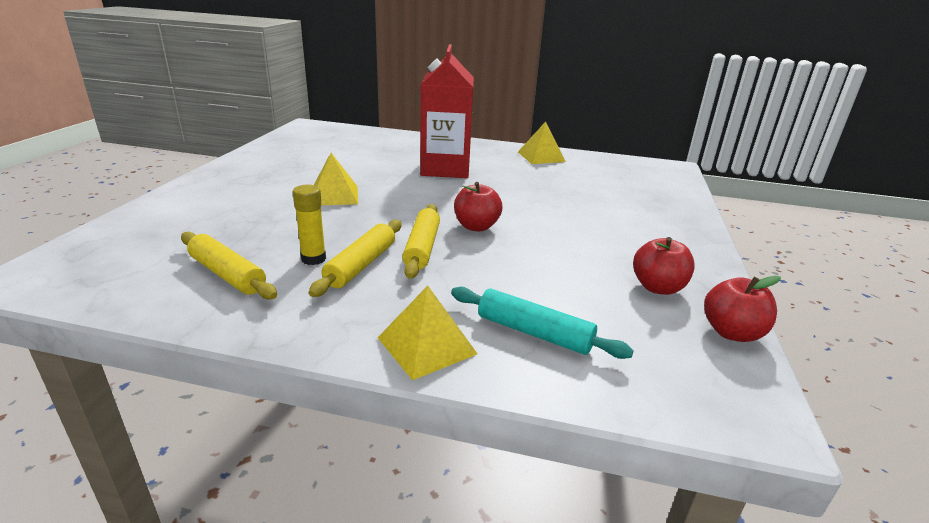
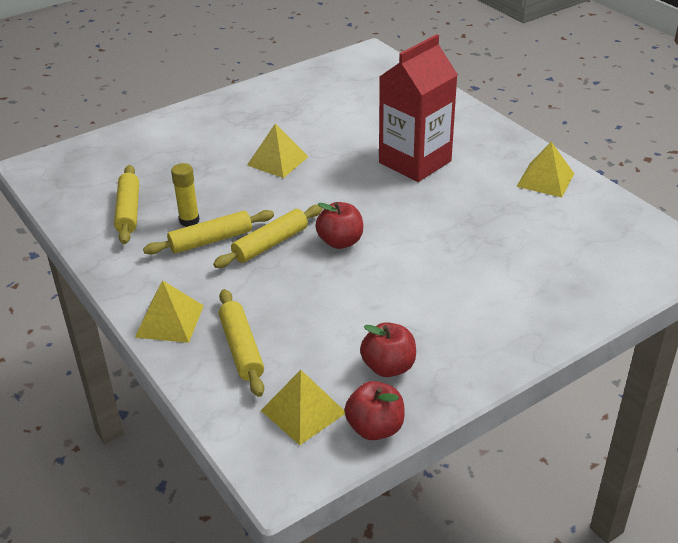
camera: 45 degrees right, 10 degrees up
(534, 333) = (241, 349): turquoise rolling pin -> yellow rolling pin
(668, 352) = (303, 411): none -> yellow pyramid

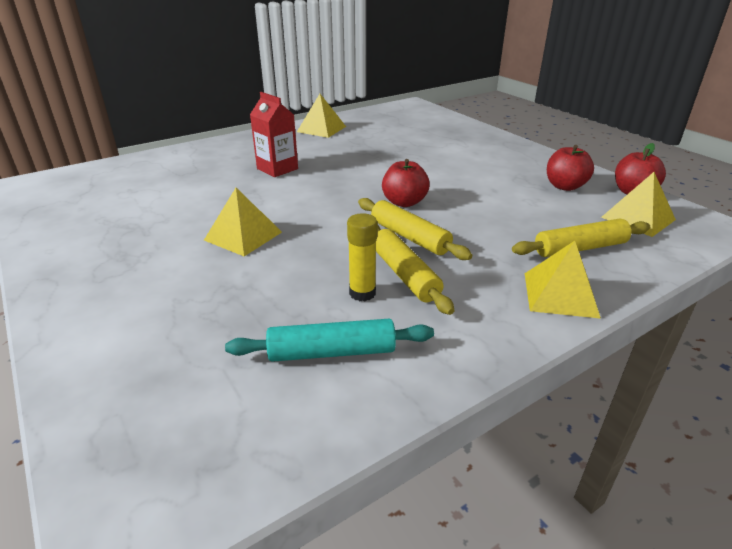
camera: 90 degrees left, 5 degrees down
(128, 211) = (332, 352): yellow rolling pin -> turquoise rolling pin
(415, 162) = (277, 169): red carton -> red carton, size x0.59

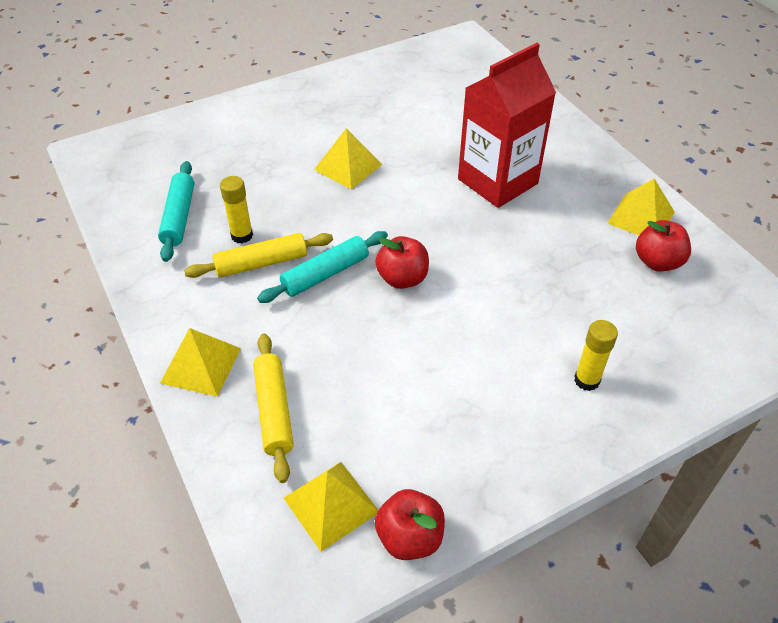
camera: 95 degrees right, 15 degrees up
(277, 169) = (497, 181): red carton -> red carton, size x1.69
(409, 237) = (325, 274): yellow rolling pin -> turquoise rolling pin
(474, 146) = (587, 380): none -> yellow glue stick
(564, 186) = (435, 453): red apple -> red apple (657, 262)

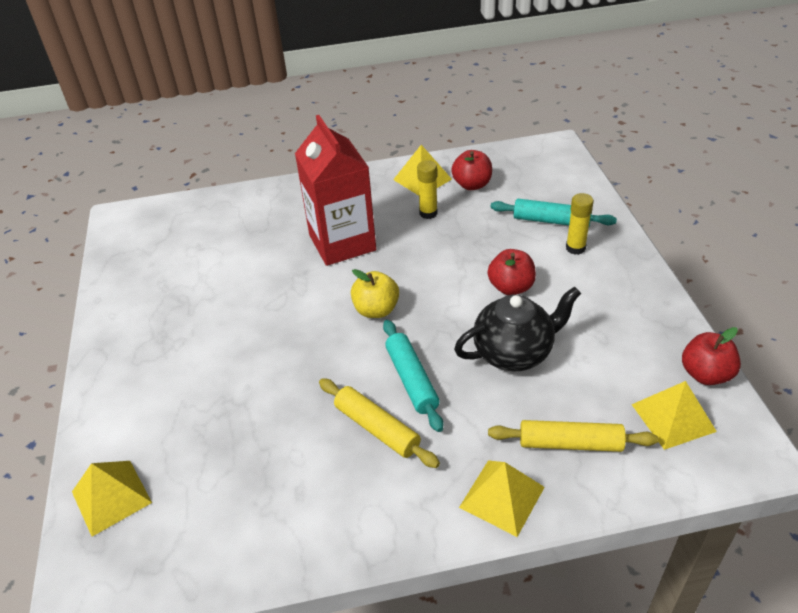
camera: 70 degrees left, 5 degrees down
(179, 217) = (270, 498): turquoise rolling pin -> turquoise rolling pin (551, 221)
(242, 235) = (328, 440): yellow glue stick -> yellow glue stick (428, 213)
(261, 263) = (377, 428): yellow rolling pin -> yellow rolling pin turned 45 degrees counterclockwise
(348, 167) = (266, 338): yellow pyramid -> yellow pyramid (111, 497)
(386, 346) = (514, 353): none -> black teapot
(402, 278) = (437, 327): red apple -> red apple (511, 287)
(410, 228) = (376, 310): none -> yellow apple

